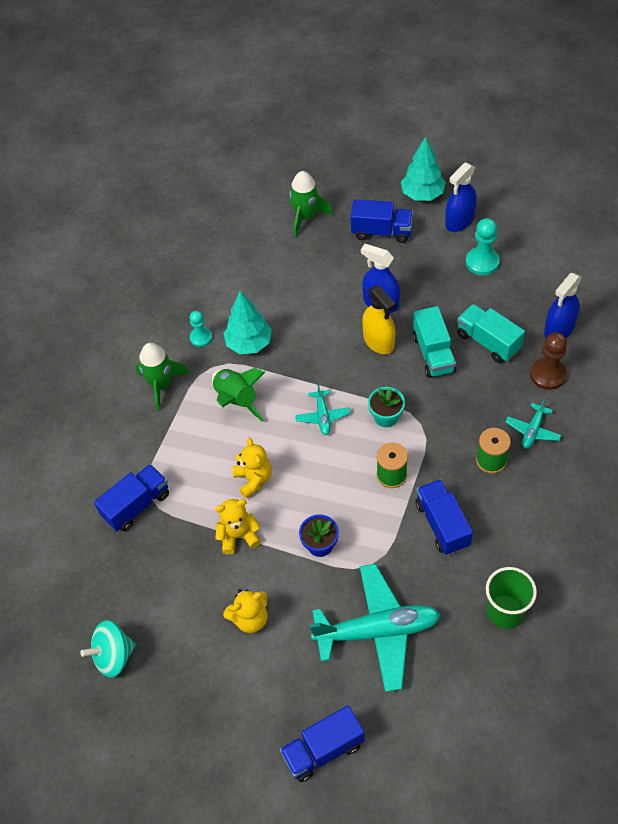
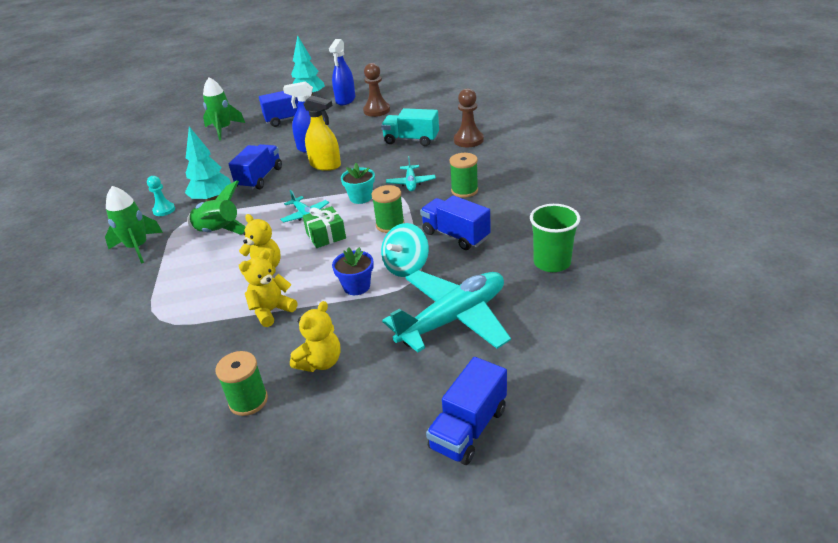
camera: 30 degrees left, 20 degrees down
(113, 656) = (176, 459): turquoise spinning top -> turquoise spinning top (406, 267)
(136, 505) = (148, 331): blue truck -> blue truck (260, 178)
(182, 628) = (248, 401): none -> green spool
(327, 459) = (326, 236): none -> green gift
(433, 354) = (374, 157): turquoise truck -> none
(482, 262) = (376, 110): turquoise pawn -> brown pawn
(532, 430) = (482, 167): turquoise plane -> turquoise plane (411, 183)
(559, 329) = (457, 120): blue spray bottle -> none

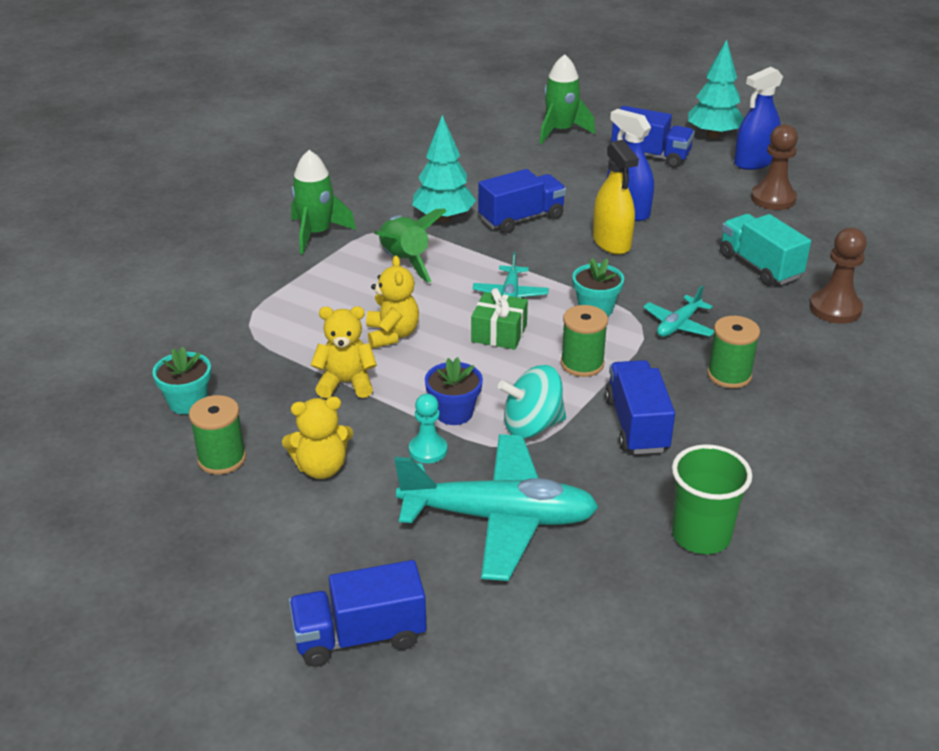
camera: 40 degrees right, 0 degrees up
(164, 210) = (386, 203): turquoise pawn -> turquoise pawn (428, 450)
(177, 386) = (187, 402): none -> turquoise flower pot

